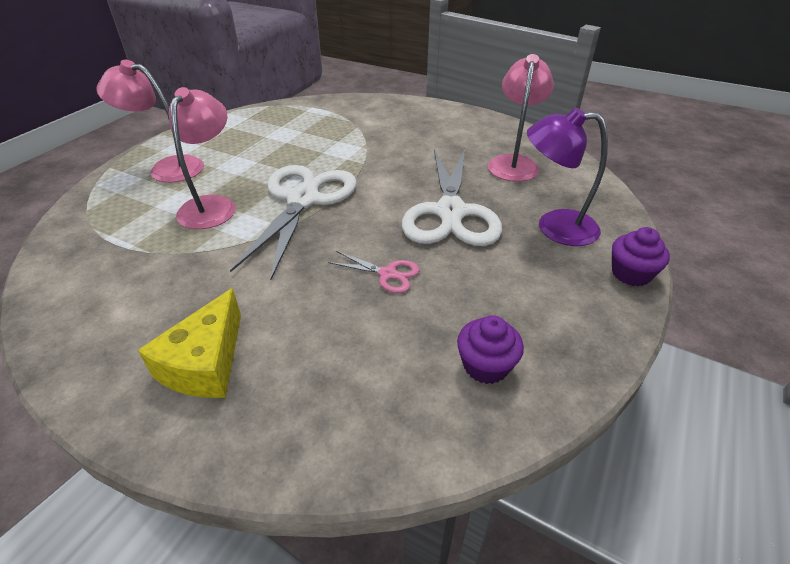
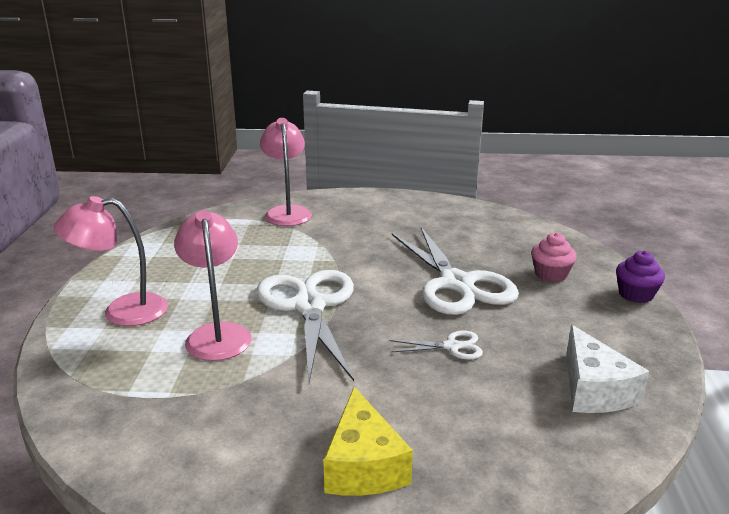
camera: 25 degrees left, 15 degrees down
(388, 274) = (452, 346): pink scissors -> white scissors
(485, 365) = (594, 389): purple cupcake -> white cheese
(514, 163) = (471, 231): pink lamp -> pink lamp (287, 212)
(554, 227) = (550, 274): purple lamp -> pink cupcake

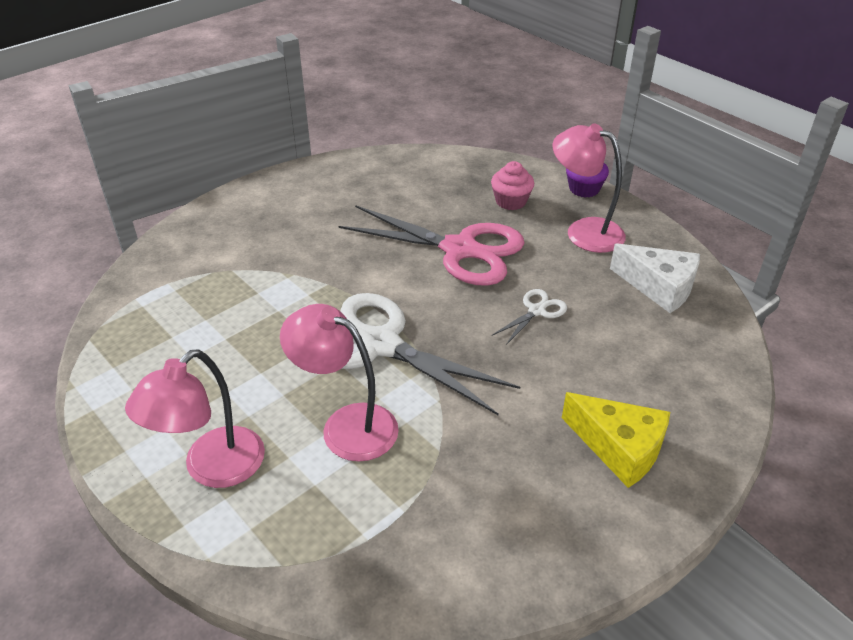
camera: 45 degrees left, 15 degrees up
(287, 212) = (194, 254): pink lamp -> pink lamp (584, 231)
(456, 284) = (460, 250): white scissors -> pink scissors

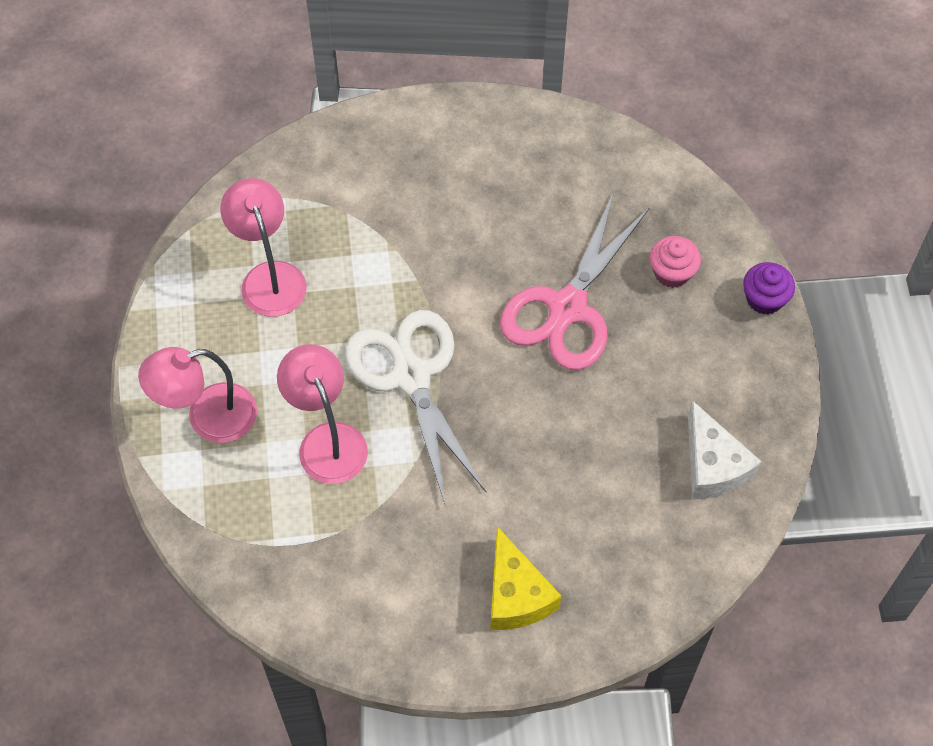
camera: 35 degrees right, 20 degrees up
(460, 250) = (567, 308): pink scissors -> pink scissors turned 60 degrees clockwise
(537, 311) = (574, 422): white scissors -> none
(584, 231) = (708, 355): pink lamp -> pink lamp (269, 277)

